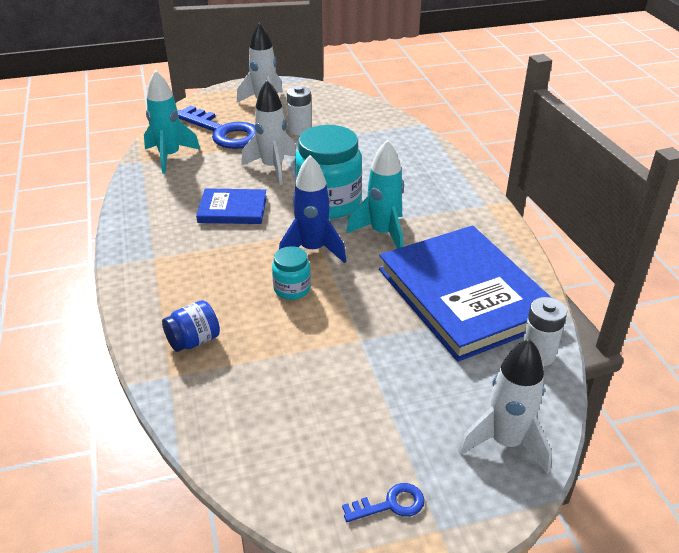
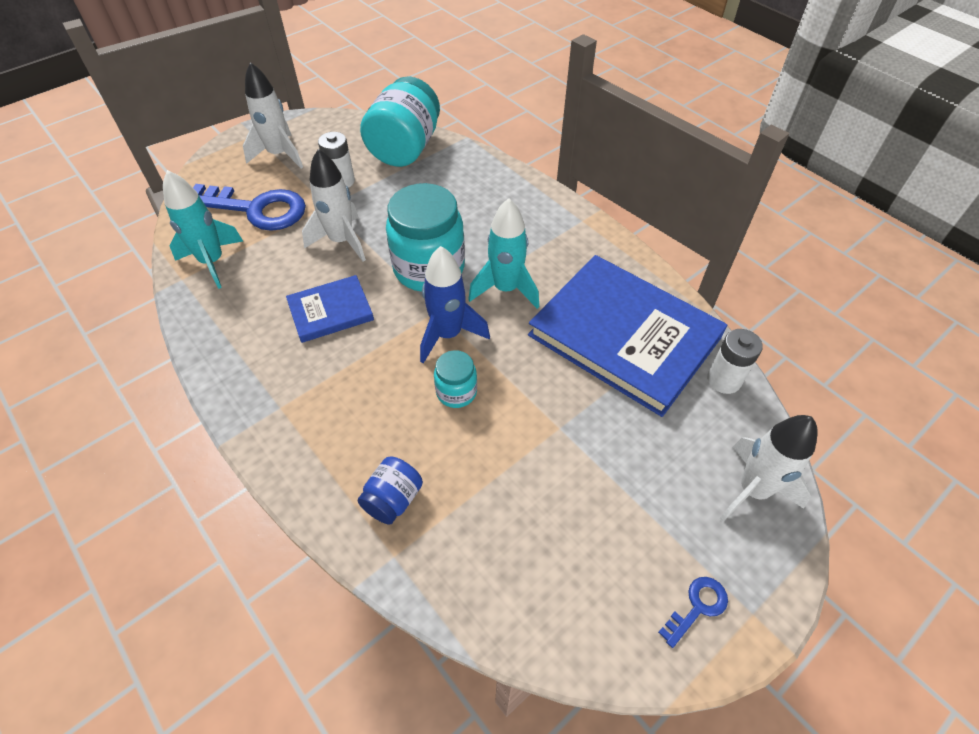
camera: 25 degrees left, 15 degrees up
(366, 120) = (405, 148): none -> turquoise jar

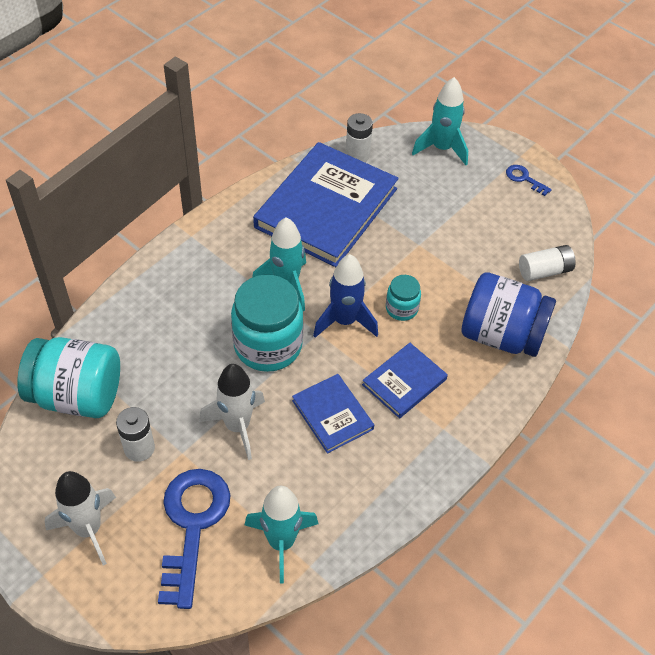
camera: 100 degrees left, 0 degrees up
(351, 379) = (404, 382): none -> blue book
(393, 499) = (501, 335): blue jar -> blue jar, size x2.01
(497, 589) = (544, 271): none -> white battery
(752, 490) = (441, 148): white rocket -> turquoise rocket

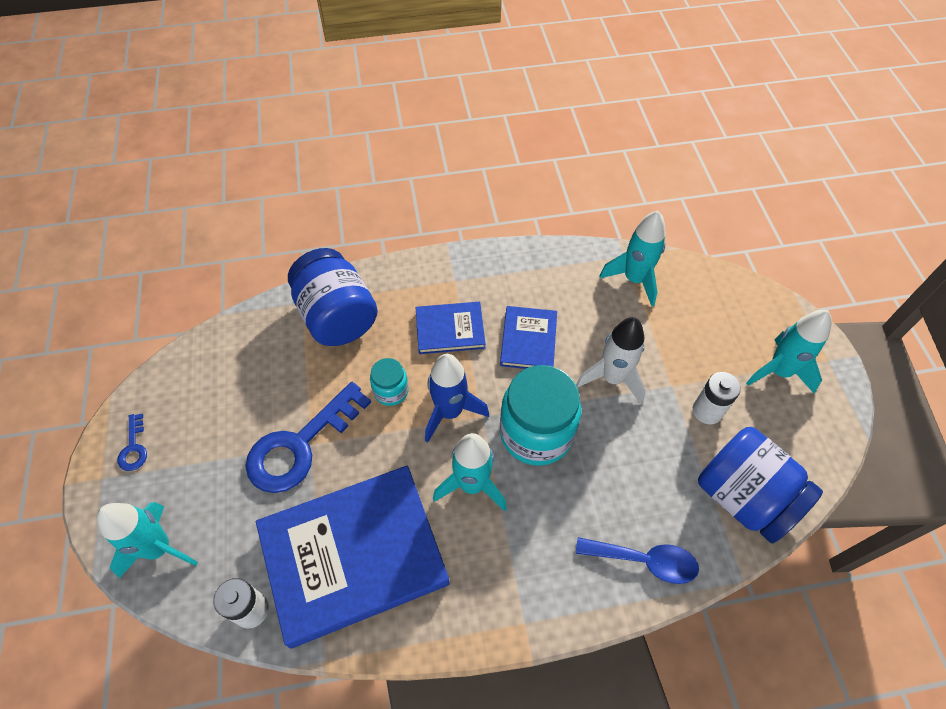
camera: 140 degrees left, 5 degrees up
(77, 395) = (743, 497): turquoise jar -> blue jar
(88, 529) = (779, 371): white rocket -> turquoise rocket
(132, 311) = (644, 561): none -> blue spoon
(192, 525) = (693, 327): blue key -> blue key (300, 445)
(544, 271) = (239, 344): white battery -> none

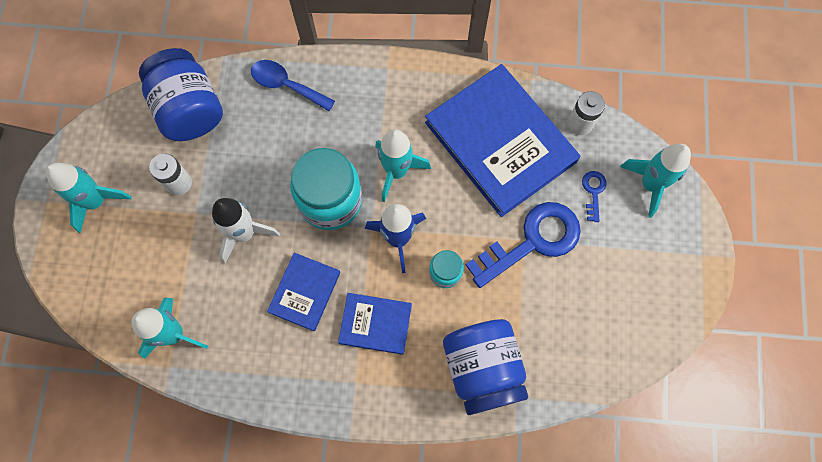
camera: 165 degrees left, 15 degrees up
(134, 447) = (677, 276): blue key -> blue key (593, 192)
(353, 555) = (500, 142): blue book -> blue book turned 60 degrees clockwise

